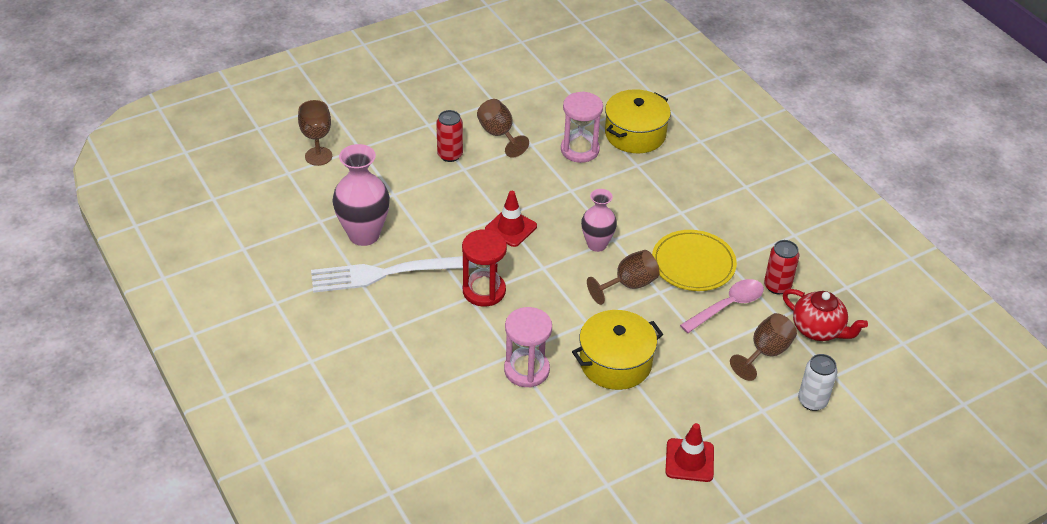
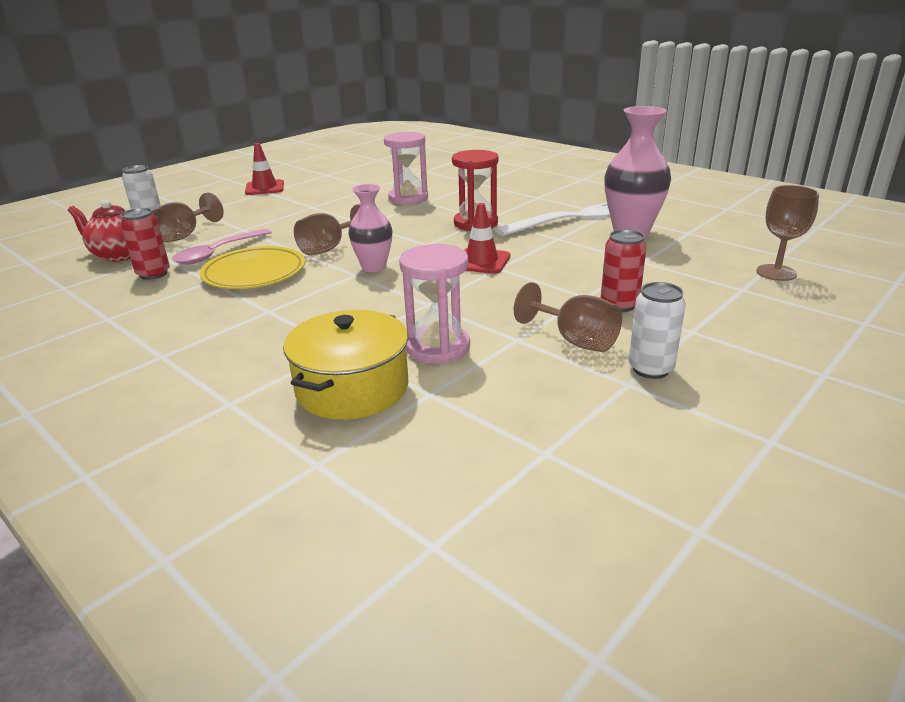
camera: 165 degrees right, 15 degrees down
(475, 106) = (650, 369): none -> white can
(615, 362) = (332, 211): yellow pot -> none

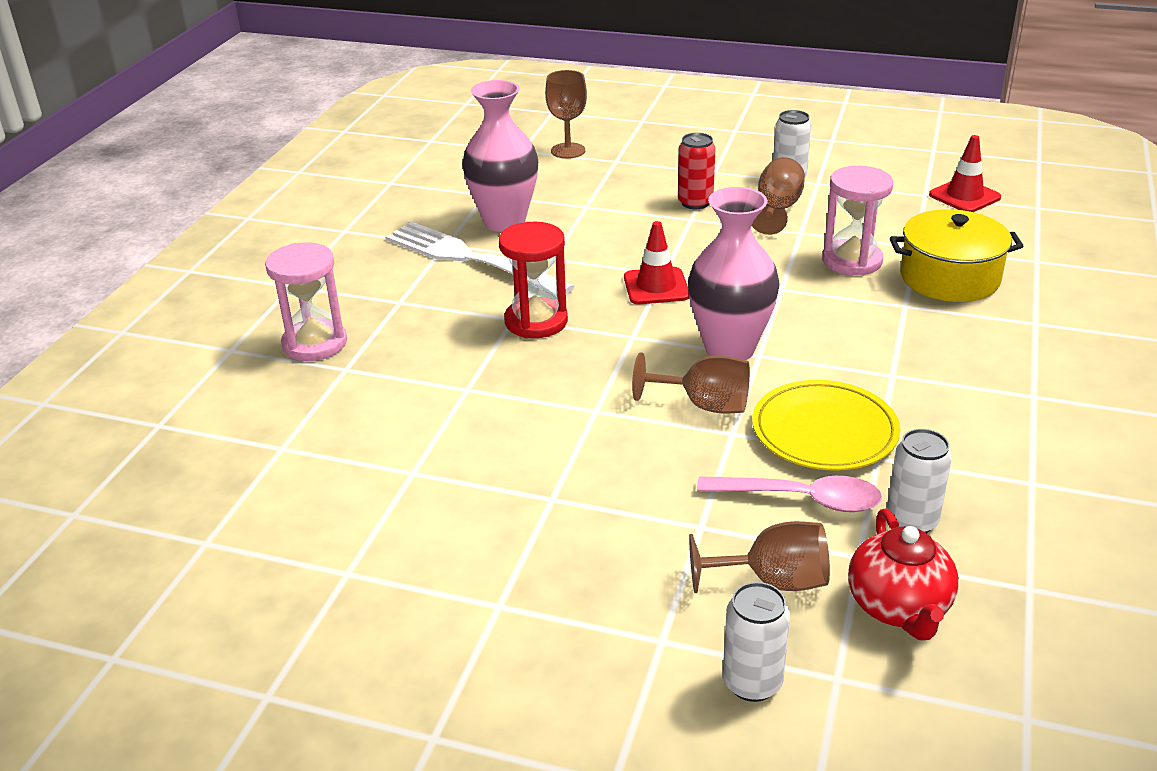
camera: 115 degrees left, 5 degrees up
(153, 274) = (911, 521): red can -> white can
(264, 188) = (476, 622): red traffic cone -> red traffic cone (964, 196)
(374, 267) = (730, 349): pink vase -> pink vase, size x1.58
(408, 198) = (457, 411): pink hourglass -> pink hourglass (315, 343)

